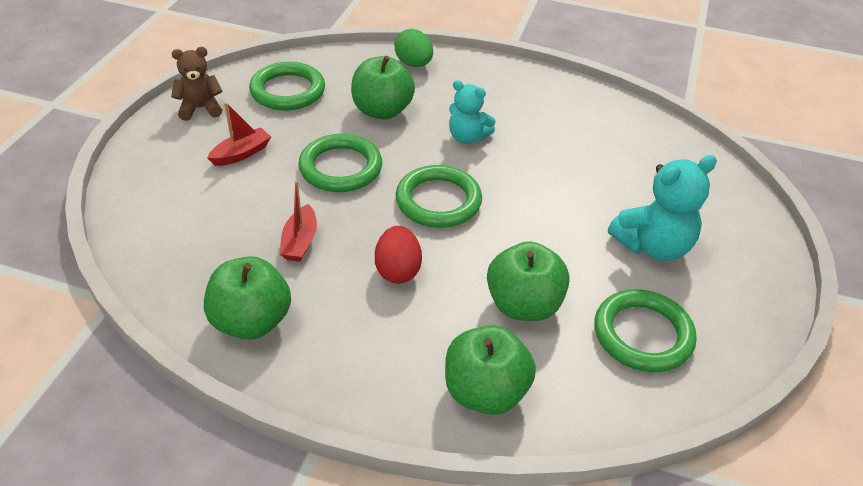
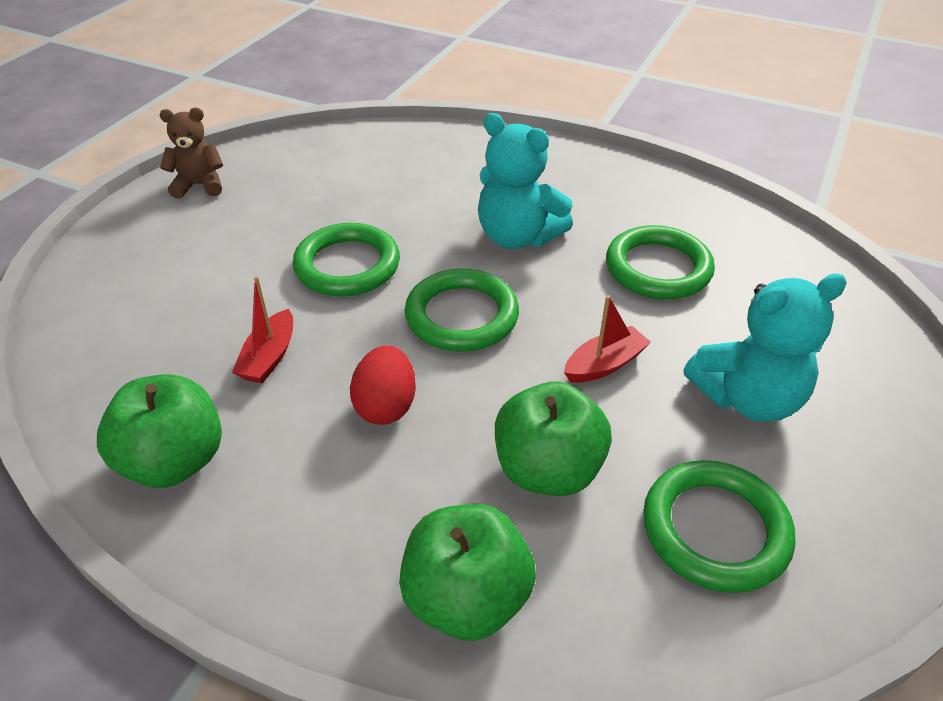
camera: 10 degrees right, 0 degrees up
(241, 154) = (231, 241): red boat -> red boat (604, 364)
(288, 91) = (309, 170): green ring -> green ring (658, 268)
(382, 111) = (417, 199): green apple -> none
(413, 64) = (469, 145): green egg -> none
(467, 137) = (517, 237): turquoise teddy bear -> turquoise teddy bear, size x1.54

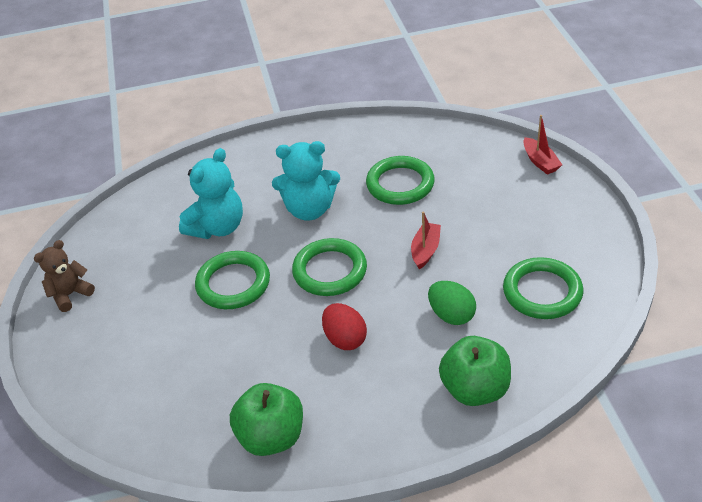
camera: 35 degrees left, 0 degrees up
(269, 357) = (253, 358): red boat -> red boat (540, 162)
(548, 469) = (451, 315): green apple -> green egg
(747, 398) = (502, 225): turquoise teddy bear -> turquoise teddy bear (217, 227)

